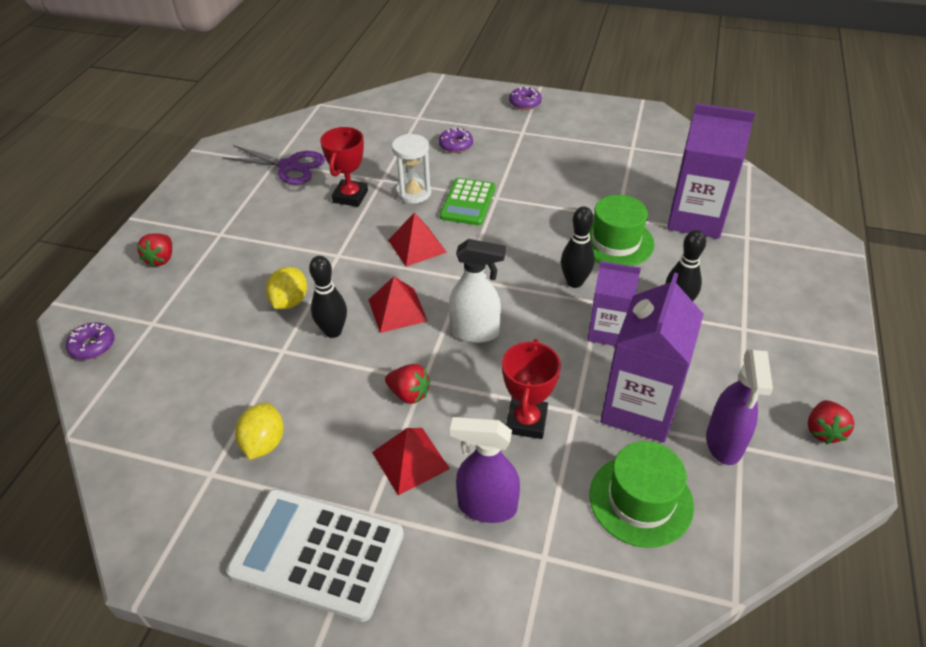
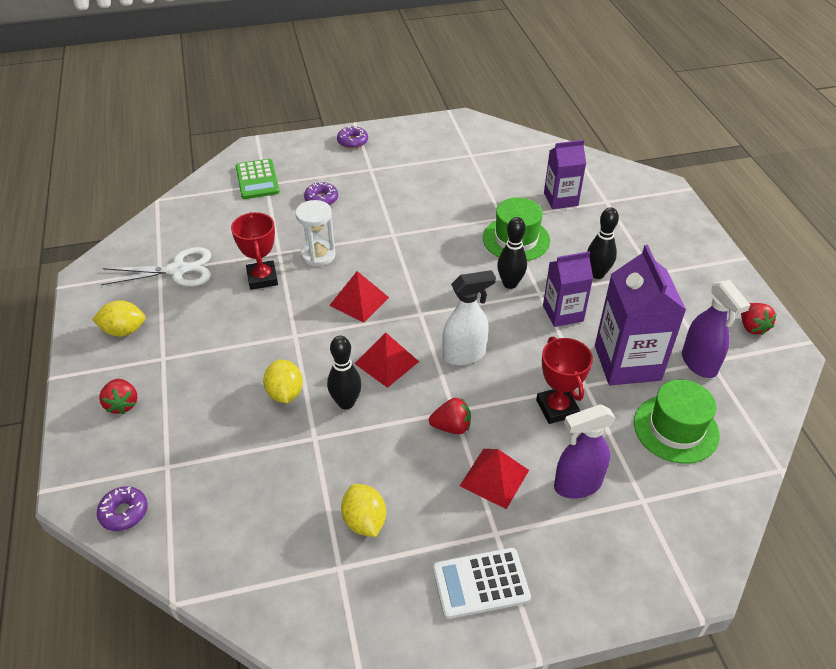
camera: 30 degrees left, 0 degrees up
(210, 201) = (124, 330): none -> yellow lemon
(289, 166) = (178, 270): purple scissors -> white scissors
(317, 553) = (480, 583): white calculator -> white calculator, size x0.64
(468, 202) = (373, 247): green calculator -> green calculator (257, 180)
(695, 218) = (560, 199): purple carton -> purple carton, size x0.63

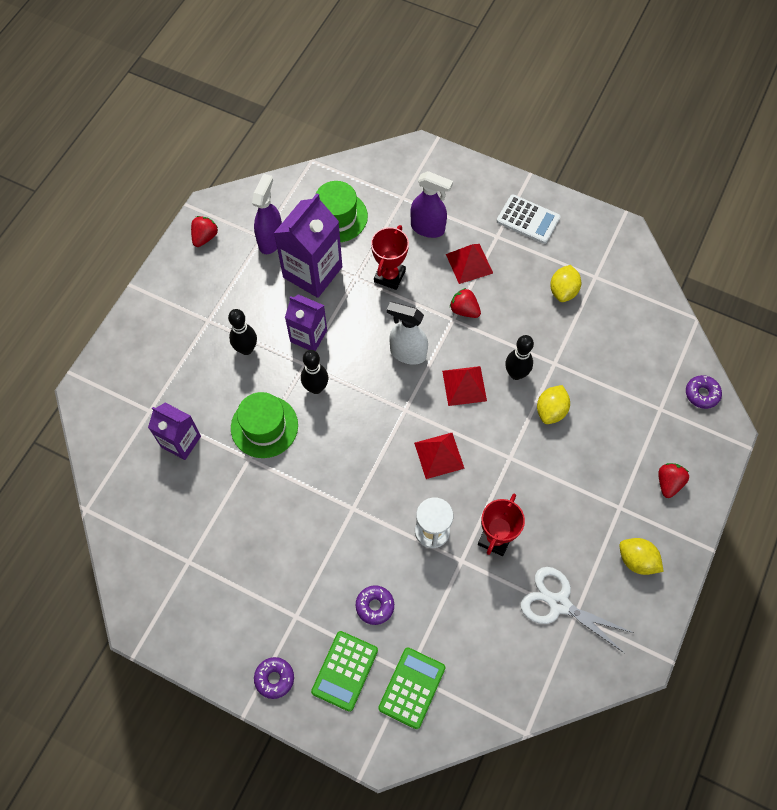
camera: 140 degrees left, 20 degrees up
(311, 165) = (345, 671): none -> green calculator

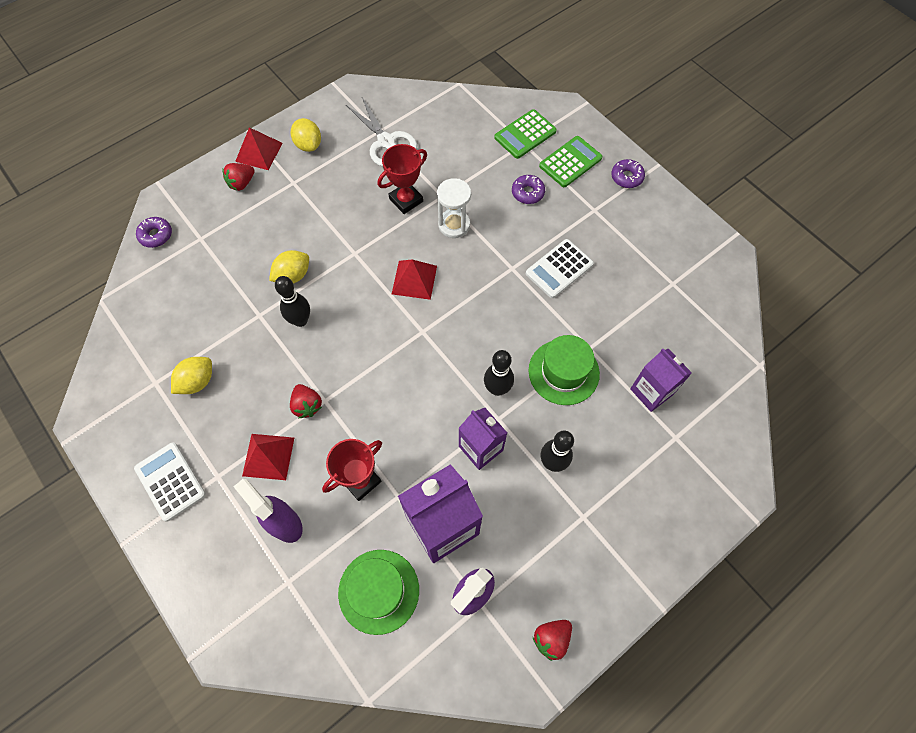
camera: 155 degrees left, 0 degrees up
(306, 528) = (559, 269): none -> white calculator
(407, 353) = (390, 385): white spray bottle -> none
(464, 385) = (354, 330): red pyramid -> red pyramid (259, 152)

